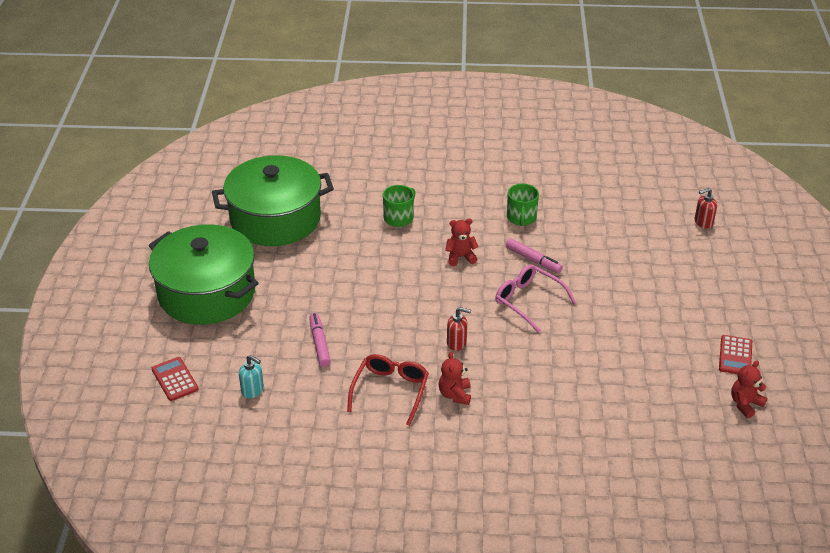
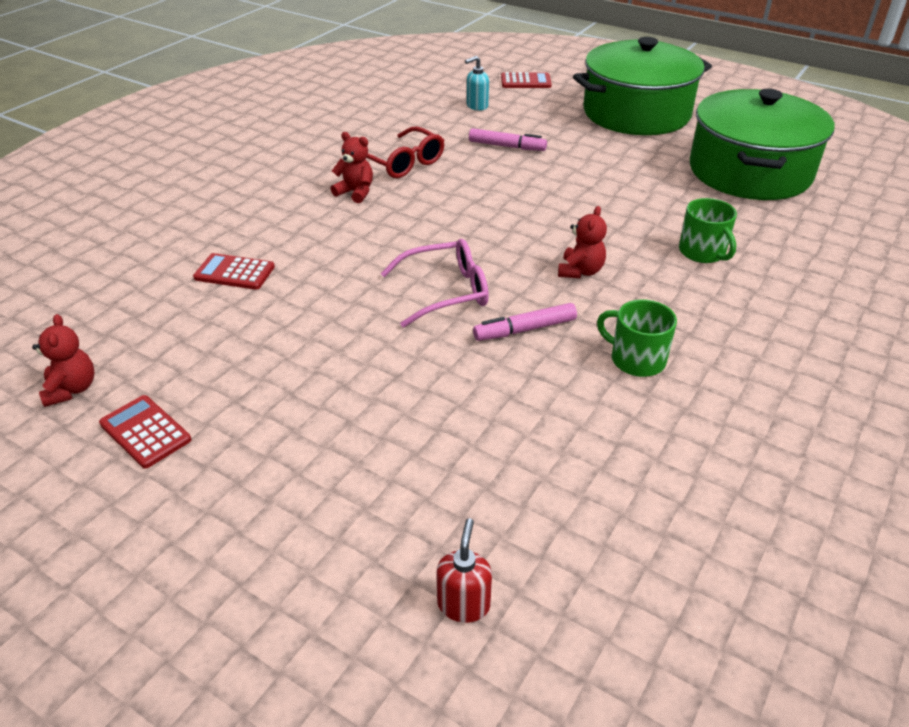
camera: 120 degrees right, 0 degrees up
(457, 343) = (427, 217): red soap dispenser -> none
(597, 402) = (234, 272): none -> red calculator

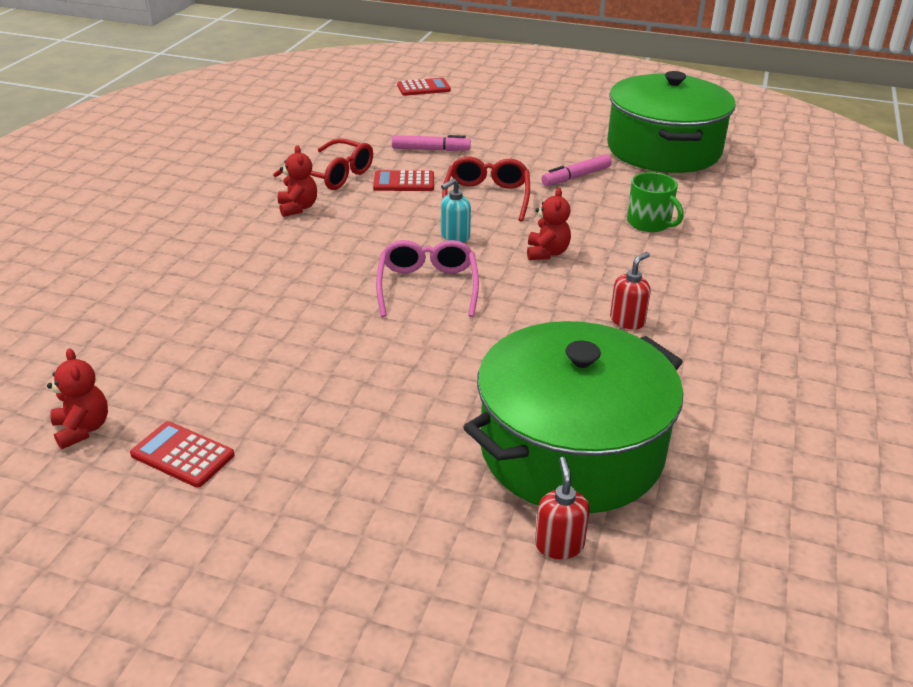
camera: 15 degrees left, 5 degrees down
(234, 272) = (206, 297): red calculator -> red calculator (404, 182)
(355, 192) = (298, 208): red teddy bear -> red teddy bear turned 60 degrees clockwise
(445, 292) = (427, 287): pink glasses -> pink glasses turned 60 degrees counterclockwise
(477, 106) = (385, 115): turquoise soap dispenser -> turquoise soap dispenser (455, 237)
(525, 329) = (517, 310): pink marker -> pink marker (576, 177)
(542, 203) = (487, 197): none -> red glasses
(636, 113) = (541, 108): green pot -> green pot (571, 449)
(636, 359) = (627, 321): green mug -> red soap dispenser

